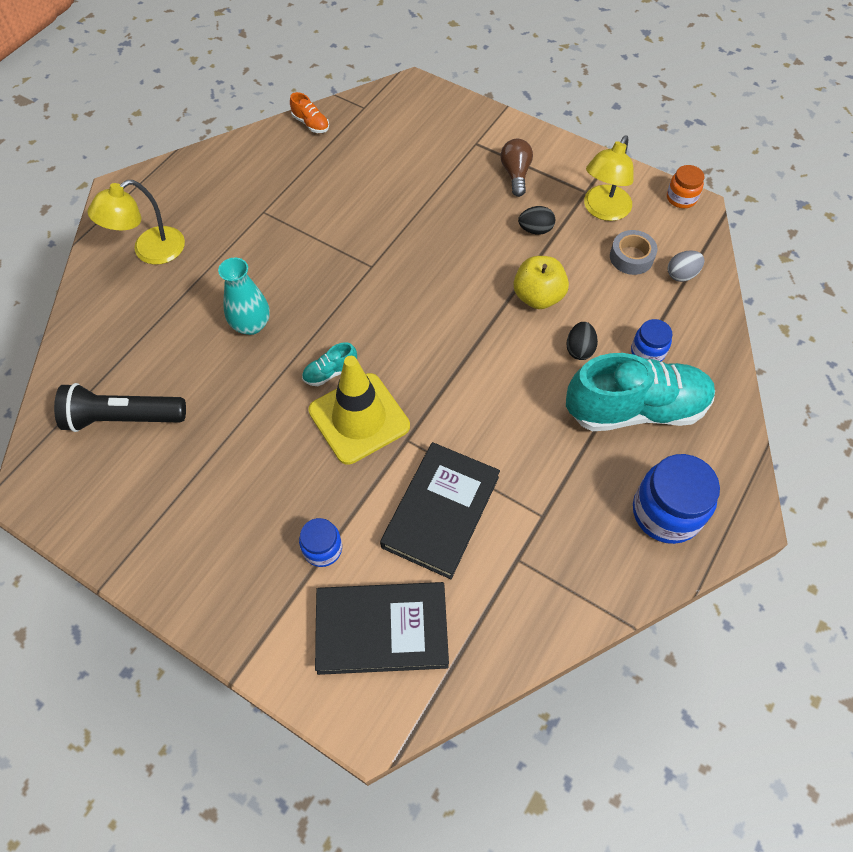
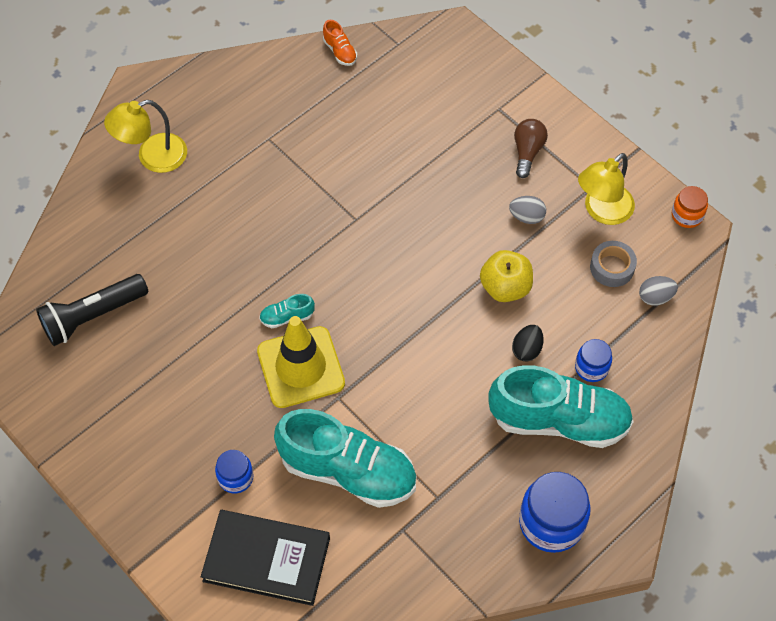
camera: 15 degrees right, 0 degrees up
(123, 418) = (92, 316): black flashlight -> black flashlight turned 45 degrees counterclockwise
(251, 325) = (227, 253): turquoise vase -> none
(441, 512) = (348, 471): black book -> turquoise shoe
(535, 230) = (526, 217): black egg -> grey egg

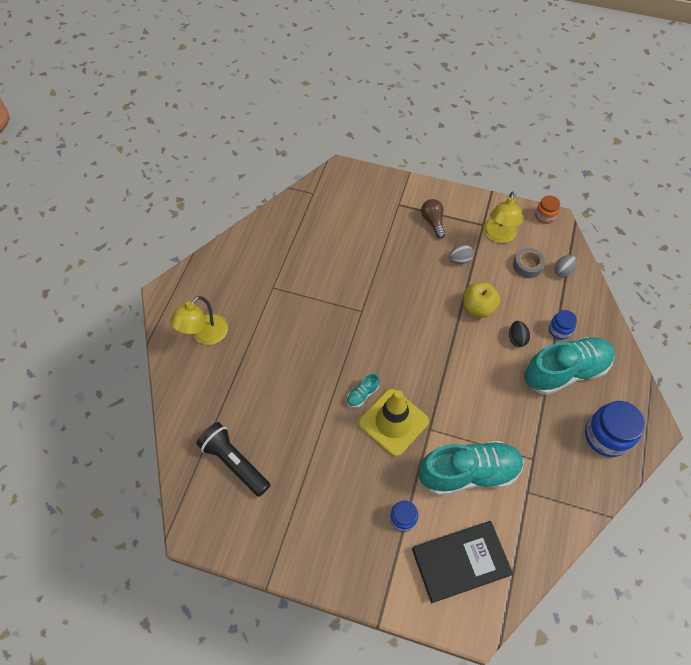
camera: 30 degrees left, 0 degrees up
(92, 316) = (234, 462): black flashlight -> black flashlight turned 105 degrees clockwise
(340, 51) = (281, 213): orange shoe -> none

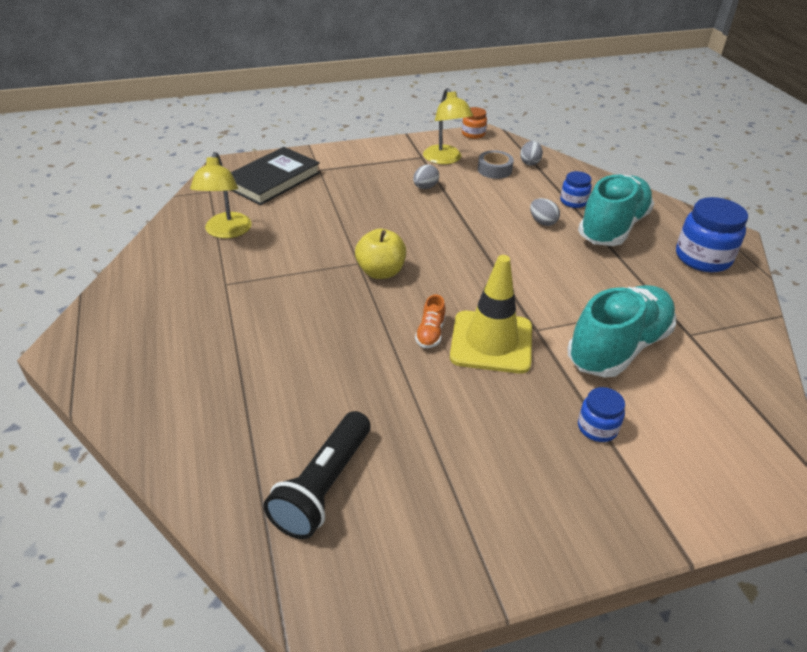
camera: 35 degrees left, 20 degrees down
(205, 335) = (162, 367): yellow lamp -> yellow lamp (226, 232)
(234, 462) = (323, 486): black flashlight -> black flashlight turned 75 degrees counterclockwise
(362, 394) = (430, 333): turquoise shoe -> orange shoe
(433, 222) = (369, 170): brown light bulb -> none
(460, 562) = (702, 435): black book -> black book (273, 180)
(478, 308) = (481, 214): yellow apple -> yellow apple (381, 272)
(516, 338) = (542, 222): black egg -> grey egg

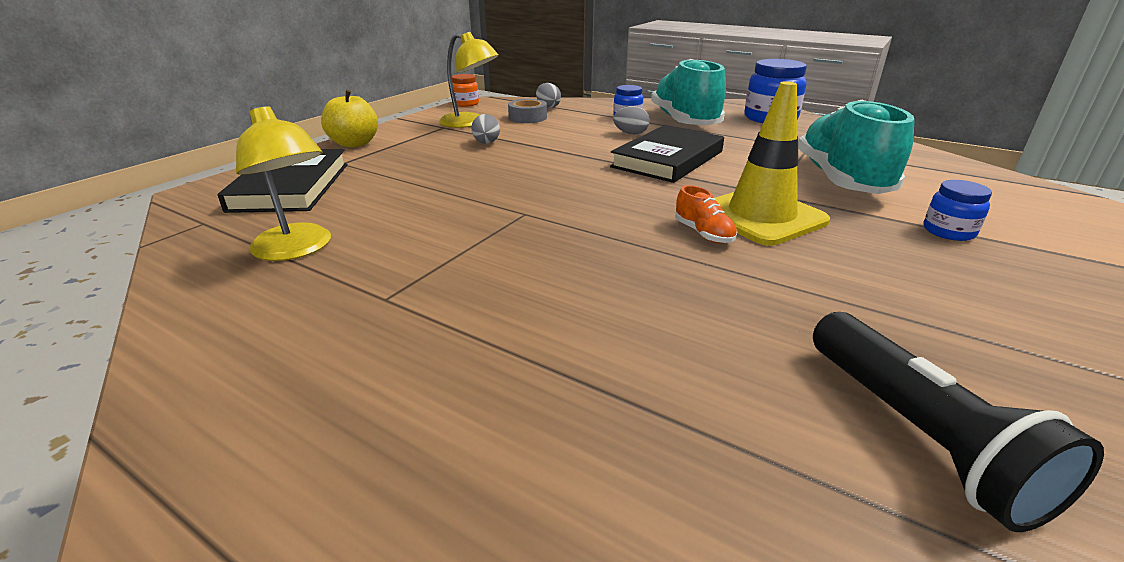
camera: 40 degrees left, 10 degrees down
(381, 272) = (562, 211): yellow apple -> yellow apple (354, 144)
(523, 261) = (667, 159): none -> black book

